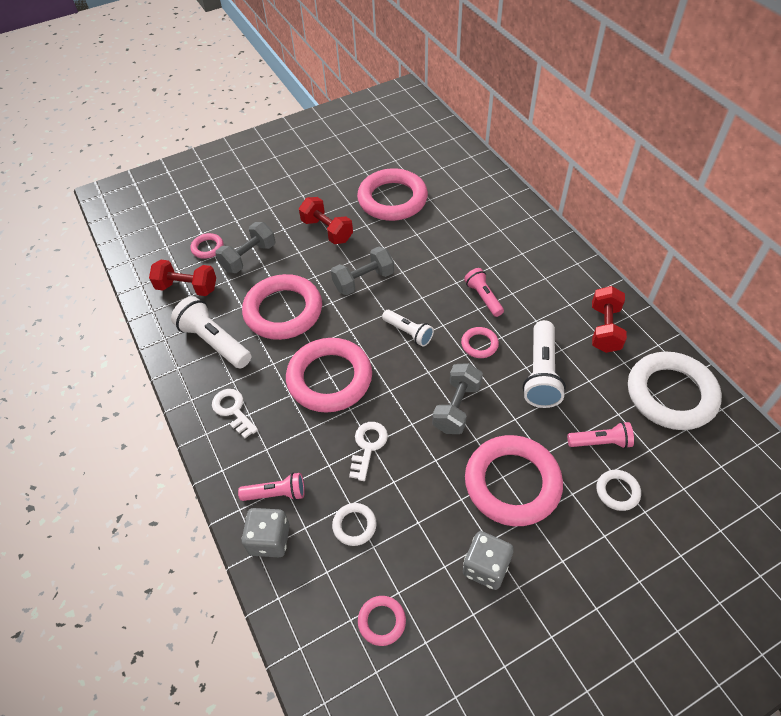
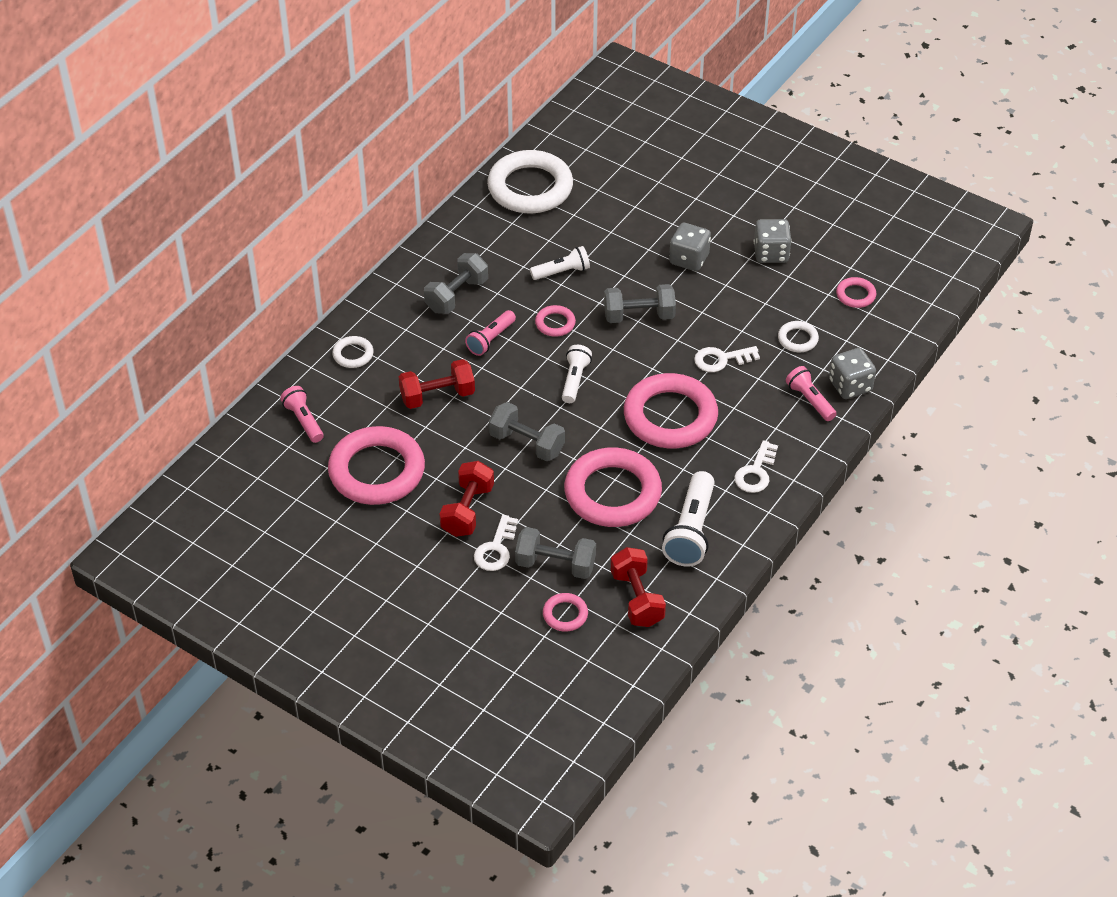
camera: 120 degrees left, 5 degrees down
(285, 234) = (496, 549): none -> white key
(512, 483) = (689, 259): pink ring -> grey dice
(541, 374) = (562, 272): white flashlight -> white flashlight, size x0.61
(545, 294) = (457, 295): none -> grey dumbbell
(600, 442) = (611, 218): pink flashlight -> pink flashlight (303, 420)
(604, 329) = (478, 243): red dumbbell -> red dumbbell (437, 396)
(617, 491) = (651, 199): white ring -> white ring (353, 354)

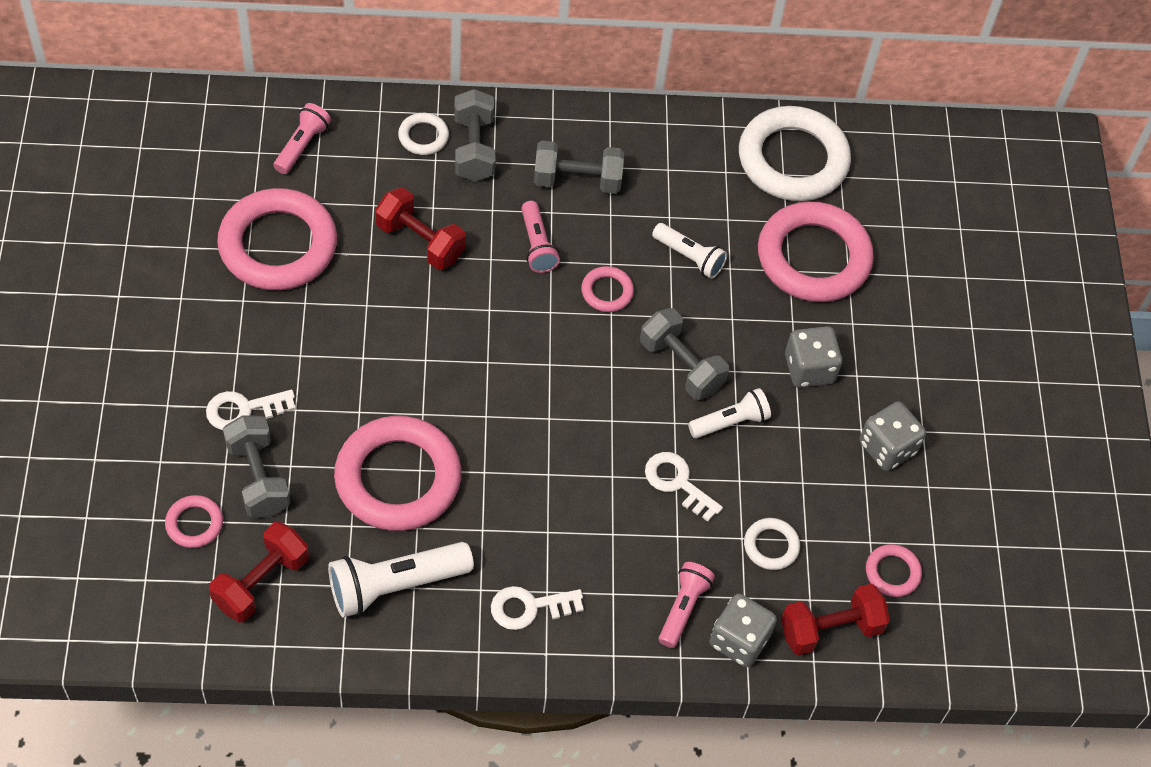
camera: 50 degrees right, 10 degrees up
(467, 510) = (279, 355): red dumbbell -> red dumbbell (830, 629)
(490, 339) = (537, 245): pink flashlight -> pink flashlight turned 105 degrees counterclockwise
(527, 443) = (412, 359): grey dumbbell -> grey dumbbell (474, 149)
(574, 380) = (537, 354): white flashlight -> white flashlight (730, 422)
(670, 416) = (551, 476): pink ring -> pink ring (813, 257)

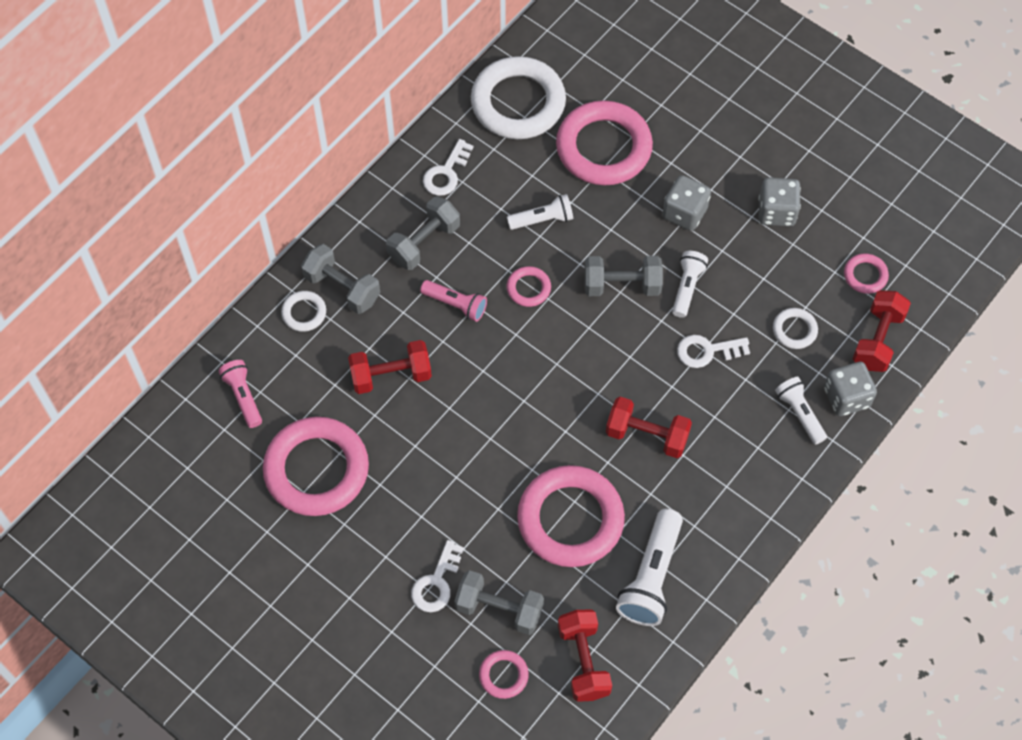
camera: 45 degrees left, 5 degrees up
(529, 607) = (730, 505): white key -> white key (446, 173)
(541, 487) = (647, 435): none -> red dumbbell
(683, 608) = (799, 413): pink flashlight -> white flashlight

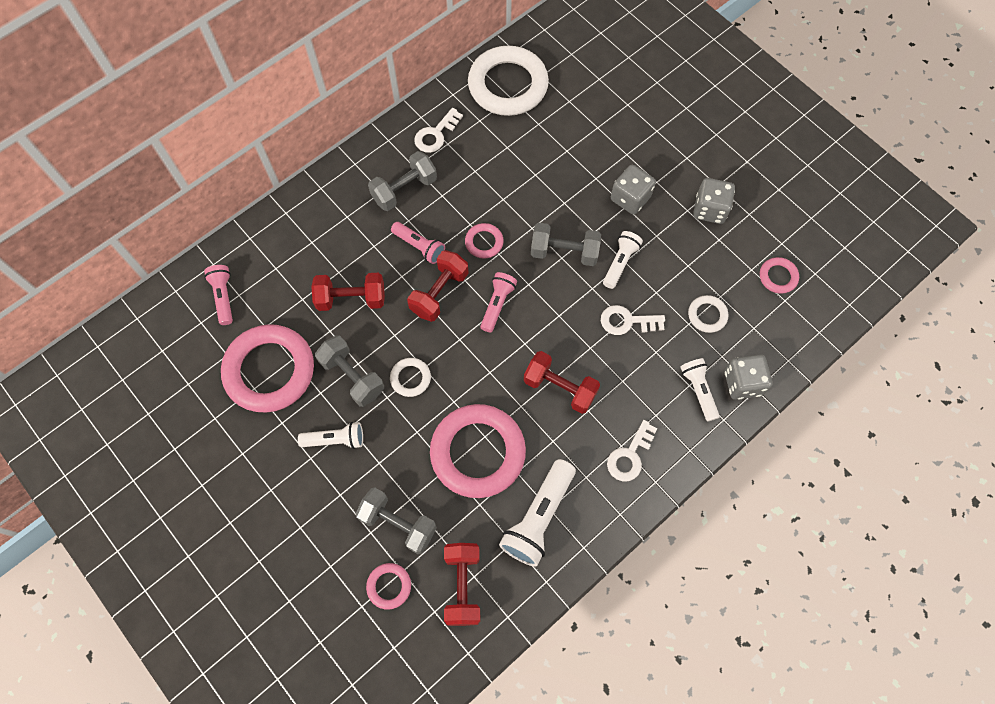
camera: 10 degrees right, 5 degrees up
(304, 313) = (291, 233): white ring -> white ring (410, 378)
(342, 288) = (328, 217): grey dumbbell -> grey dumbbell (352, 376)
(436, 582) = (349, 490): white key -> white key (630, 455)
(543, 219) = (508, 185): white flashlight -> white flashlight (335, 440)
(558, 355) = (497, 304): none -> pink flashlight
(603, 148) = (572, 133): pink ring -> none
(877, 340) = (779, 335): red dumbbell -> red dumbbell (439, 293)

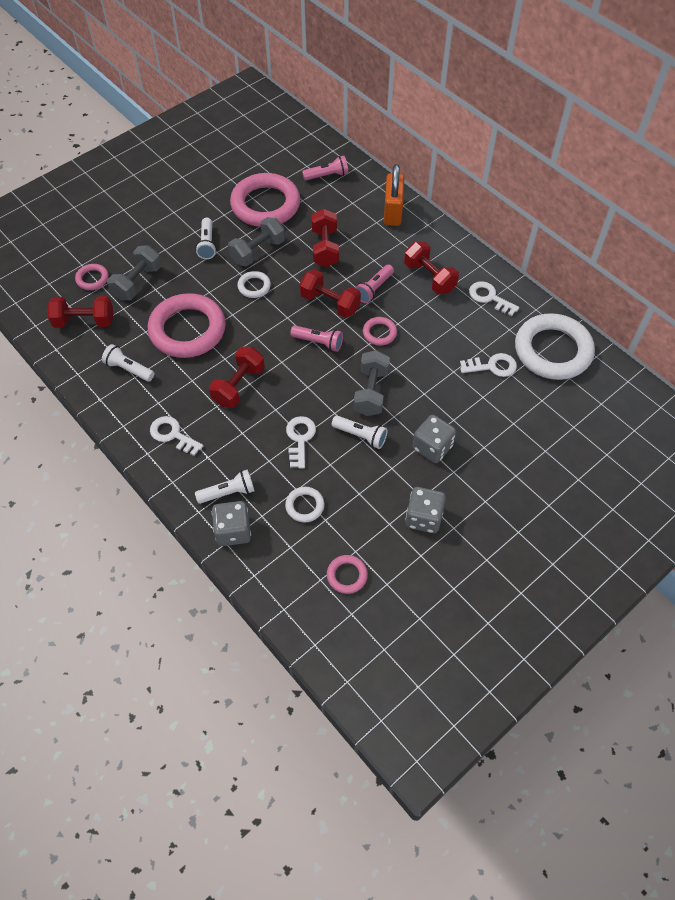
camera: 90 degrees right, 10 degrees down
(297, 223) = (393, 212): none -> orange padlock
(404, 190) = (429, 277): grey dumbbell -> red dumbbell
(528, 139) = (492, 366): none -> white key
(538, 518) = (128, 369): white flashlight -> white flashlight, size x0.61

